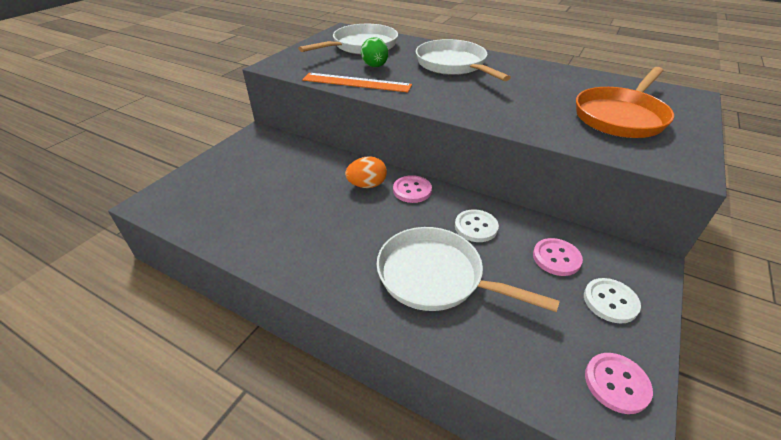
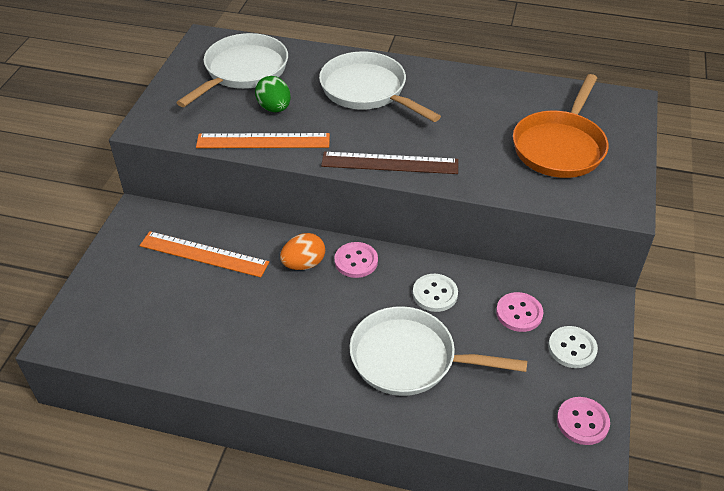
camera: 15 degrees left, 5 degrees up
(290, 166) = (203, 254): none -> orange ruler
(456, 108) = (389, 163): none -> brown ruler

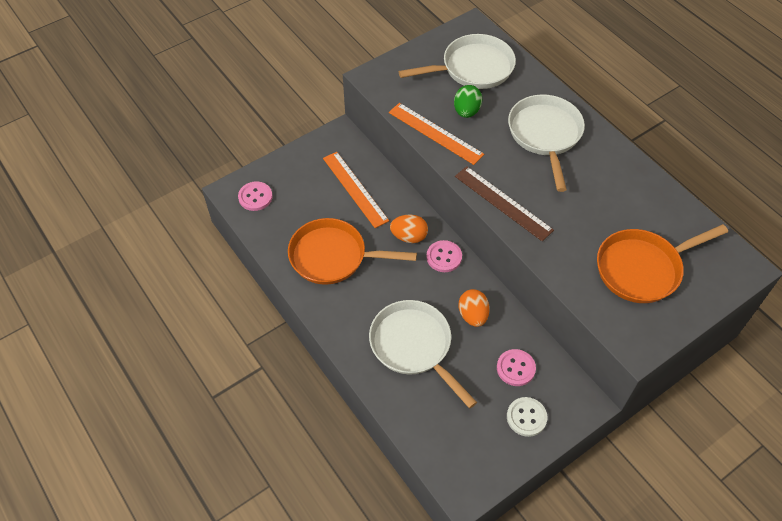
camera: 40 degrees right, 10 degrees up
(243, 330) = (333, 256): none -> orange pan
(435, 294) = (473, 315): white button -> orange egg
(582, 422) = (481, 467): pink button -> pink button (255, 197)

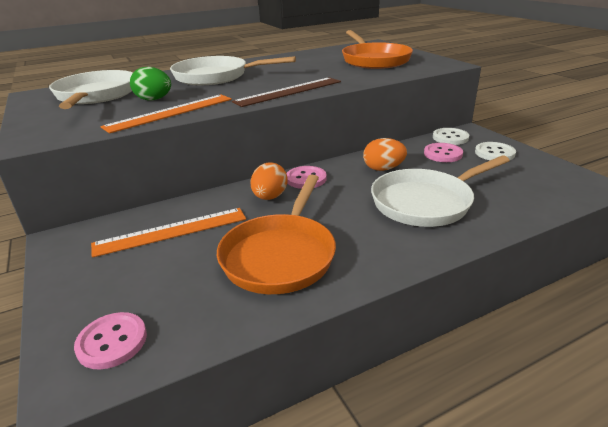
camera: 80 degrees left, 25 degrees down
(562, 380) = (450, 138): none -> white button

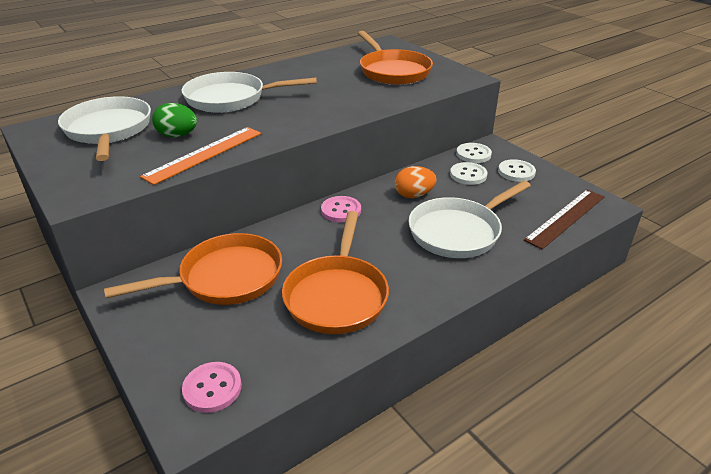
camera: 10 degrees left, 5 degrees up
(171, 231) = (225, 278): orange ruler -> orange pan
(270, 197) = (310, 234): orange egg -> none
(289, 91) = (317, 121): brown ruler -> brown ruler (566, 218)
(443, 154) = (468, 175): pink button -> white button

